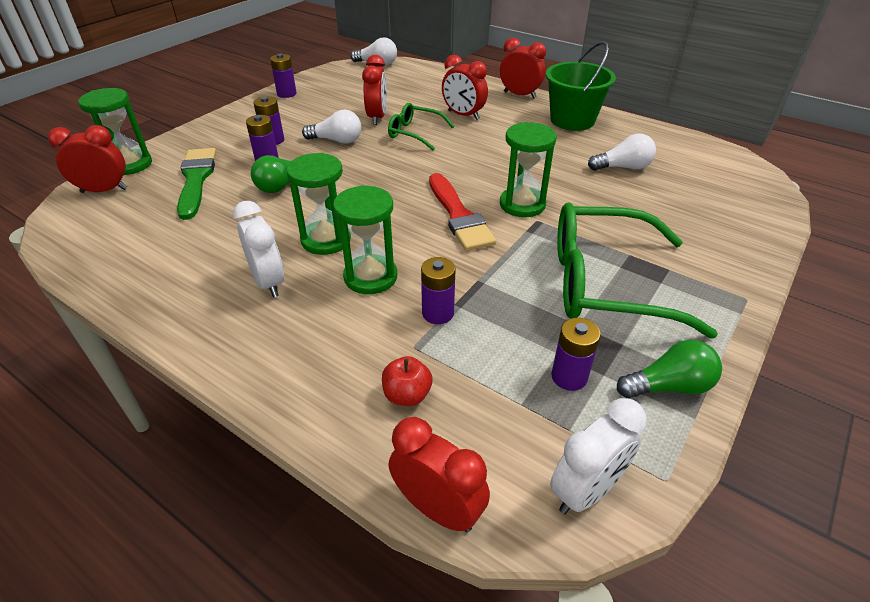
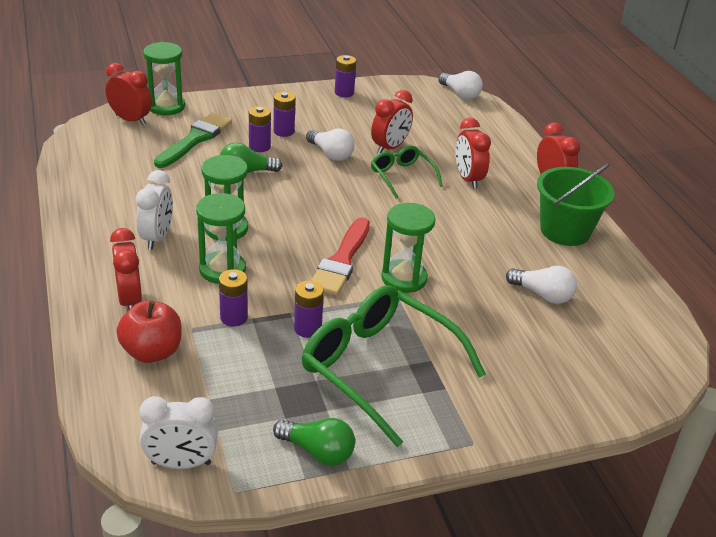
camera: 35 degrees right, 5 degrees down
(407, 395) = (152, 352): red apple -> red apple, size x1.61
(437, 508) = (94, 416): red clock -> red clock (130, 300)
(569, 377) = (261, 404): purple battery -> purple battery (307, 328)

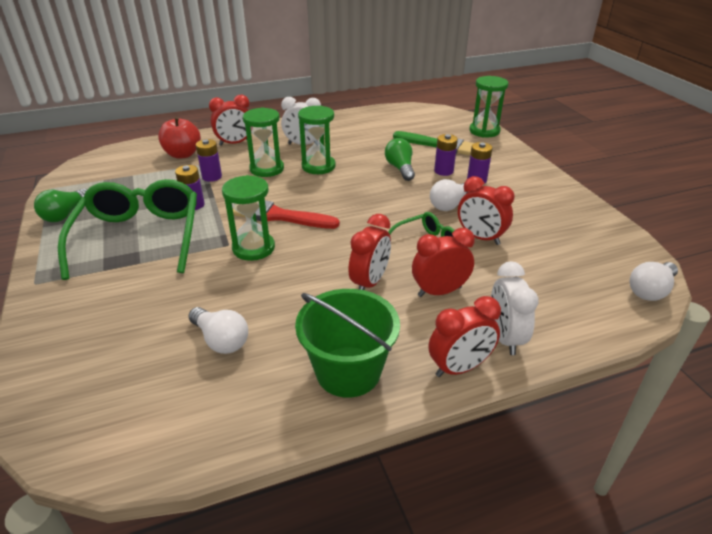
camera: 90 degrees right, 0 degrees up
(131, 120) = (455, 121): red clock -> red clock (369, 282)
(181, 463) = (82, 171): white clock -> white clock (504, 337)
(344, 93) = (578, 207): purple battery -> none
(378, 368) = (139, 237): green glasses -> green glasses turned 45 degrees counterclockwise
(542, 295) = (221, 340): white light bulb -> white light bulb turned 75 degrees counterclockwise

